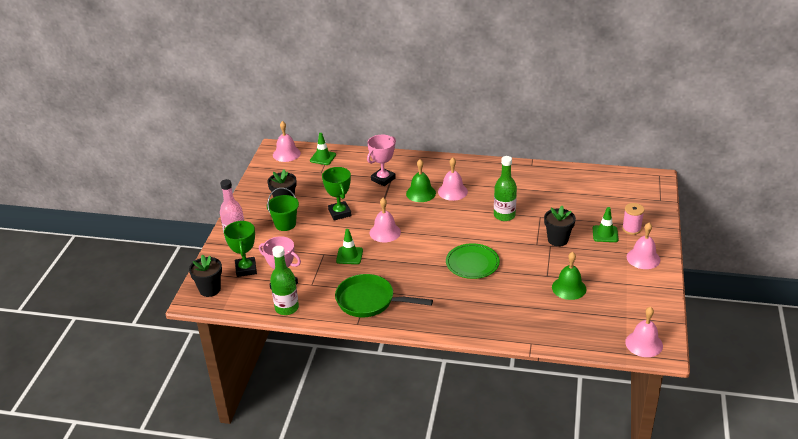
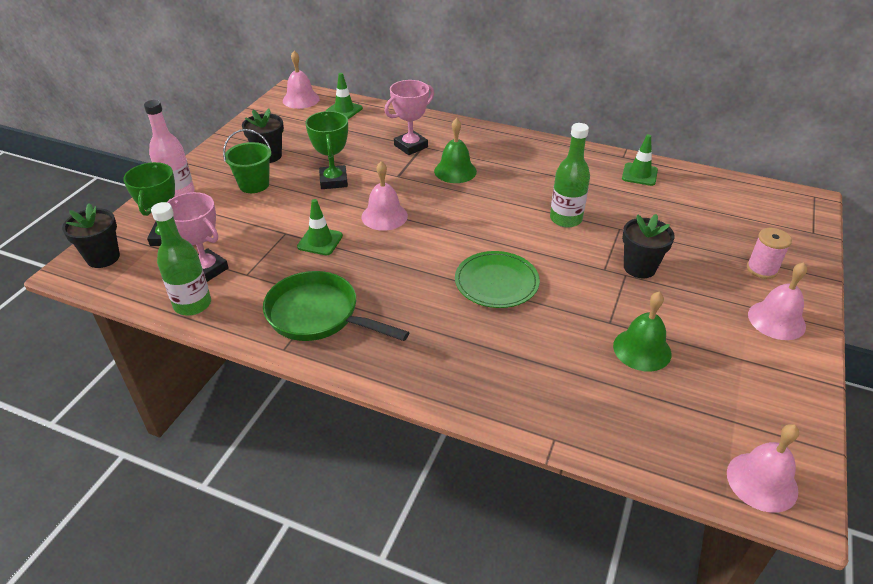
camera: 10 degrees right, 5 degrees up
(452, 191) = (500, 175): pink bell -> none
(605, 234) = (717, 270): green traffic cone -> green traffic cone (639, 174)

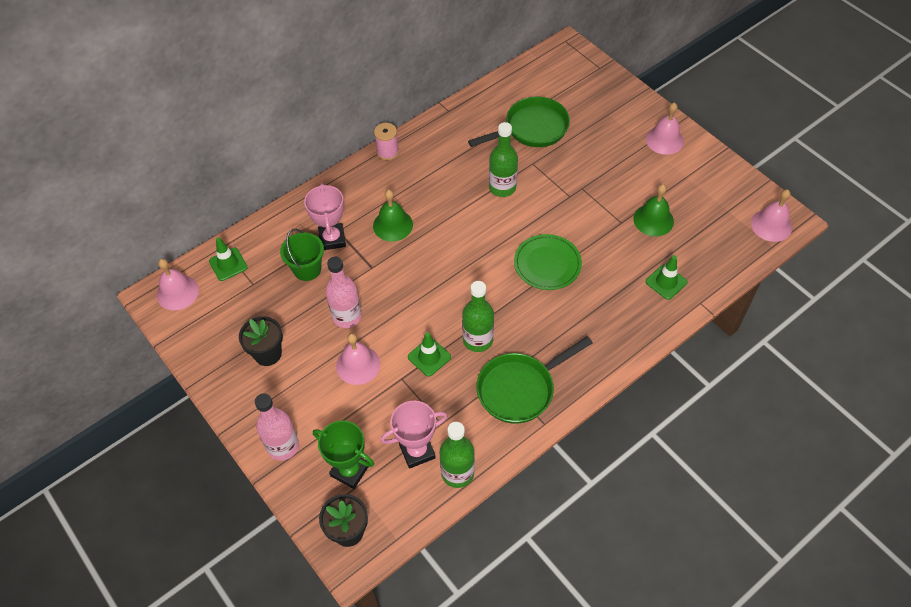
camera: 60 degrees left, 15 degrees up
(254, 184) = (310, 380): green bucket -> green bucket (307, 269)
(333, 181) = (347, 316): green trophy -> pink bottle
(361, 265) = (478, 340): none -> green bottle
(384, 216) = (423, 300): pink bell -> pink bell (358, 365)
(639, 174) = (478, 115): green traffic cone -> green traffic cone (666, 282)
(639, 267) = (579, 177): black flower pot -> none
(664, 213) = (532, 129): none -> green pan
(762, 269) = (618, 116): pink spool -> pink spool (387, 152)

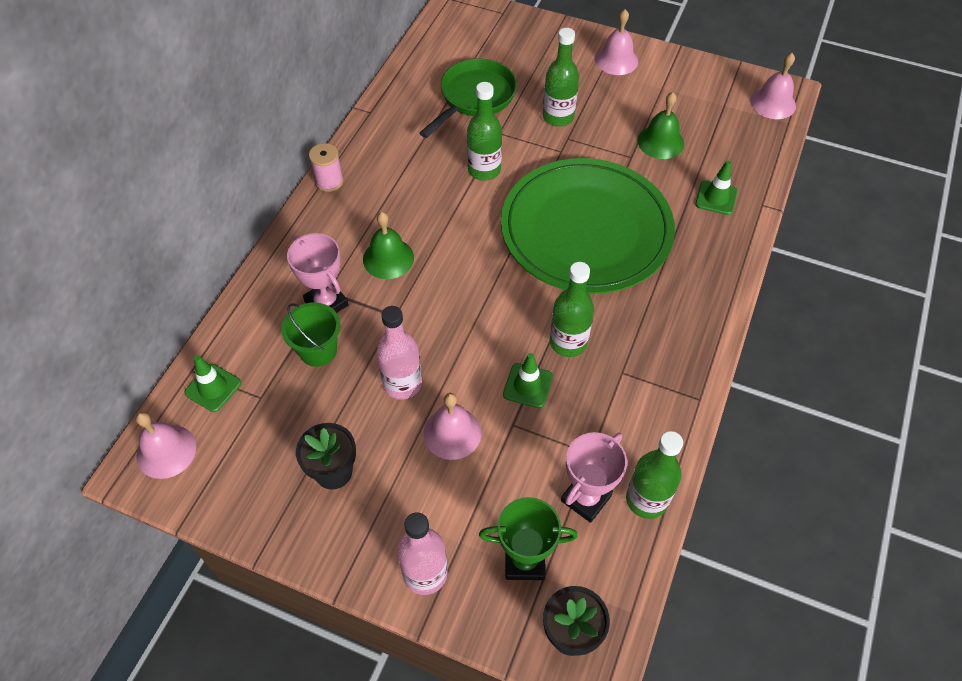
camera: 30 degrees left, 0 degrees up
(520, 389) = (649, 374): green pan -> none
(547, 264) = (586, 230): green plate -> green plate, size x2.10
(586, 168) = (558, 117): none -> green bottle

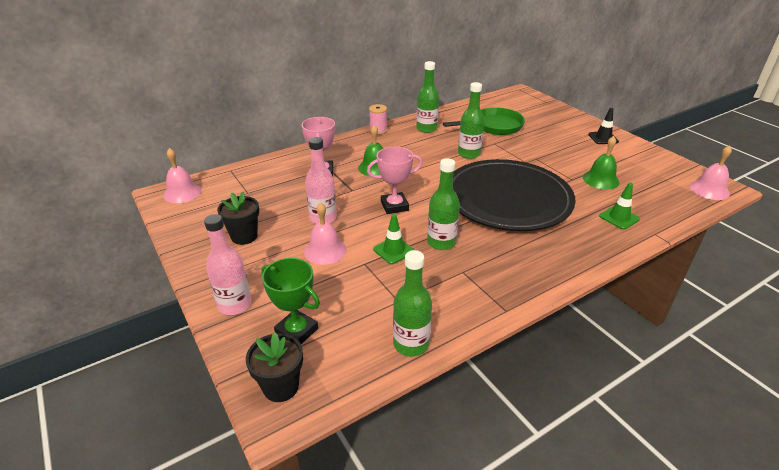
camera: 35 degrees right, 20 degrees down
(213, 388) = (231, 180): green traffic cone -> none
(318, 350) = (296, 187): green bucket -> none
(558, 117) = (539, 148): green bottle -> green bottle (426, 129)
(586, 230) = (507, 199): green plate -> black plate
(586, 498) = (370, 321): pink trophy -> pink trophy (394, 206)
(616, 60) = (603, 138): pink bell -> black traffic cone

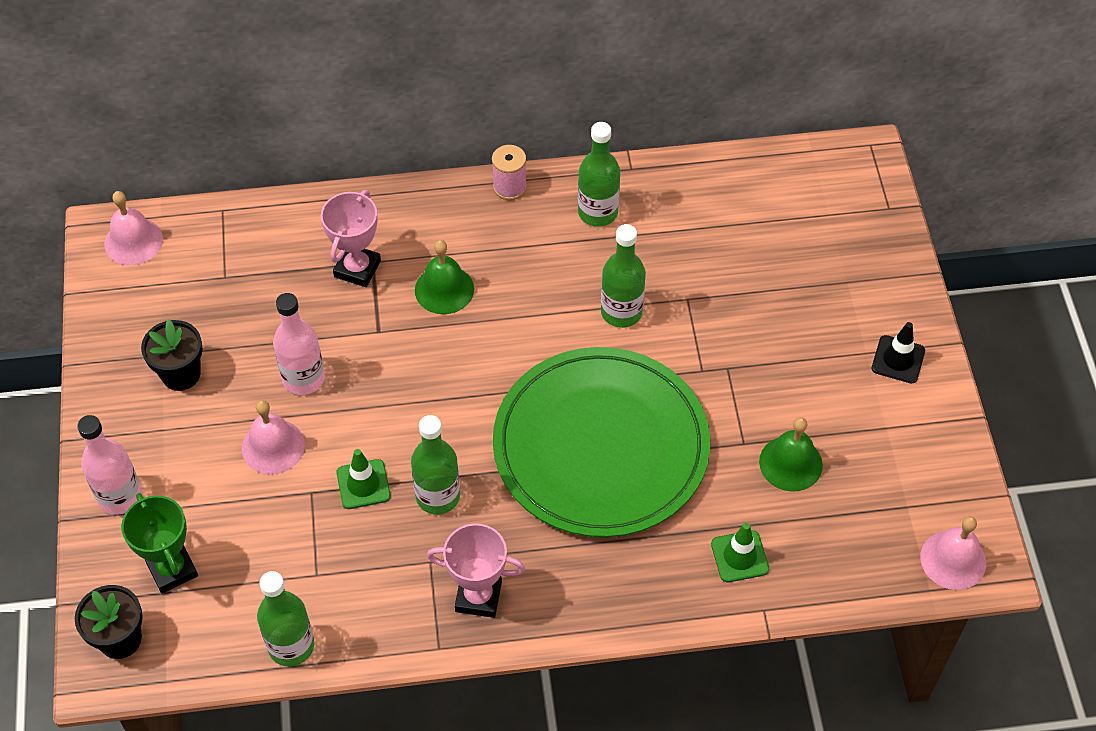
camera: 25 degrees right, 20 degrees up
(394, 206) = (419, 393): pink trophy -> pink trophy (478, 597)
(494, 126) = (724, 250): green pan -> none
(507, 199) = (601, 446): black plate -> green plate

